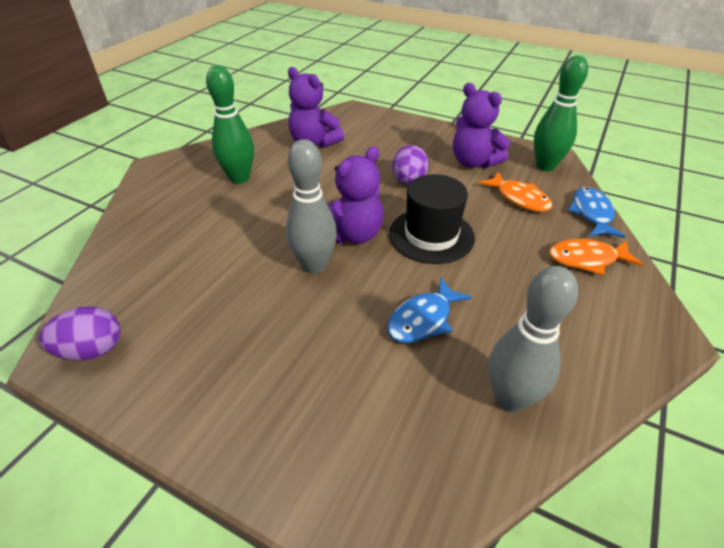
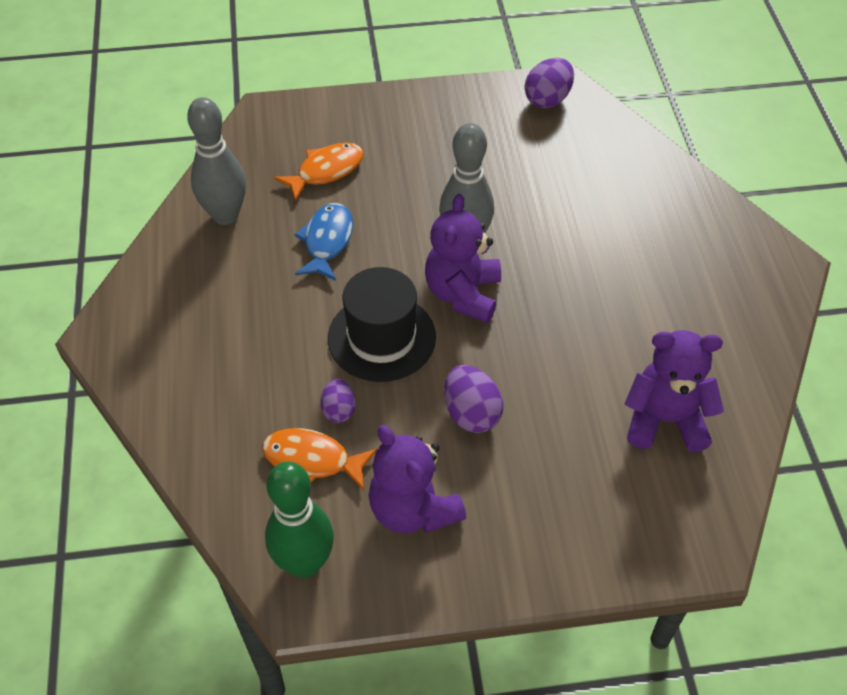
camera: 145 degrees right, 10 degrees up
(239, 178) = (670, 301): green bowling pin -> none
(473, 162) = (413, 509): purple teddy bear -> purple teddy bear turned 135 degrees counterclockwise
(488, 212) = (339, 410): none -> purple egg
(586, 259) = (198, 394): orange fish -> orange fish (326, 171)
(592, 213) = (209, 481): blue fish -> none

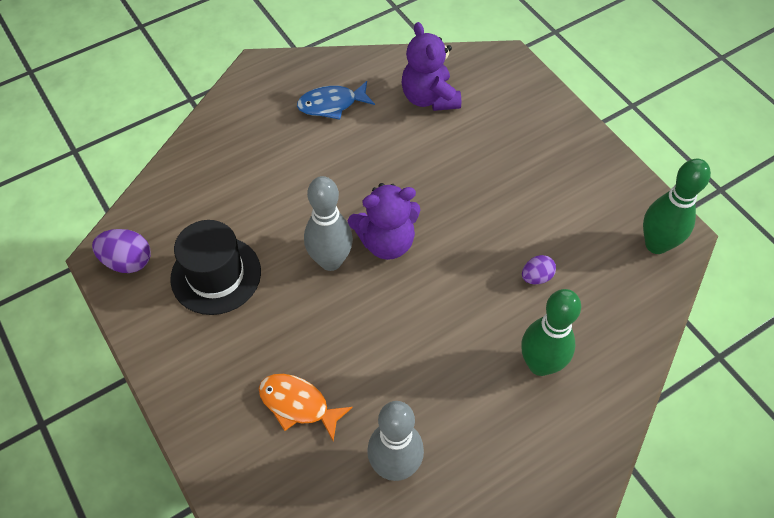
camera: 115 degrees left, 5 degrees up
(239, 364) = (540, 364): none -> green bowling pin
(312, 460) = (585, 274): orange fish -> none
(327, 241) = (382, 362): blue fish -> blue fish (331, 104)
(381, 337) = (457, 278): black hat -> black hat (216, 275)
(413, 509) = (579, 202): purple teddy bear -> none
(471, 413) = (488, 198): purple egg -> none

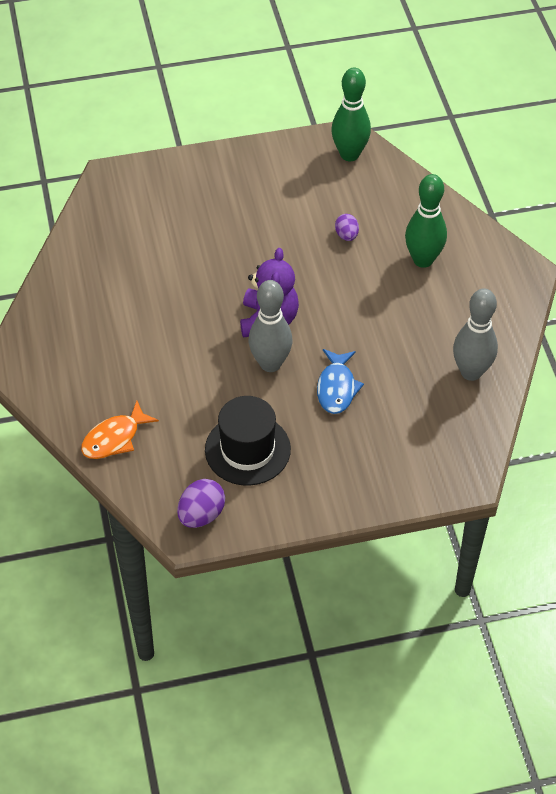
camera: 70 degrees left, 5 degrees down
(298, 404) = (397, 420): orange fish -> orange fish (114, 438)
(331, 104) = (93, 317): blue fish -> blue fish (336, 388)
(429, 98) = (125, 244): purple teddy bear -> none

